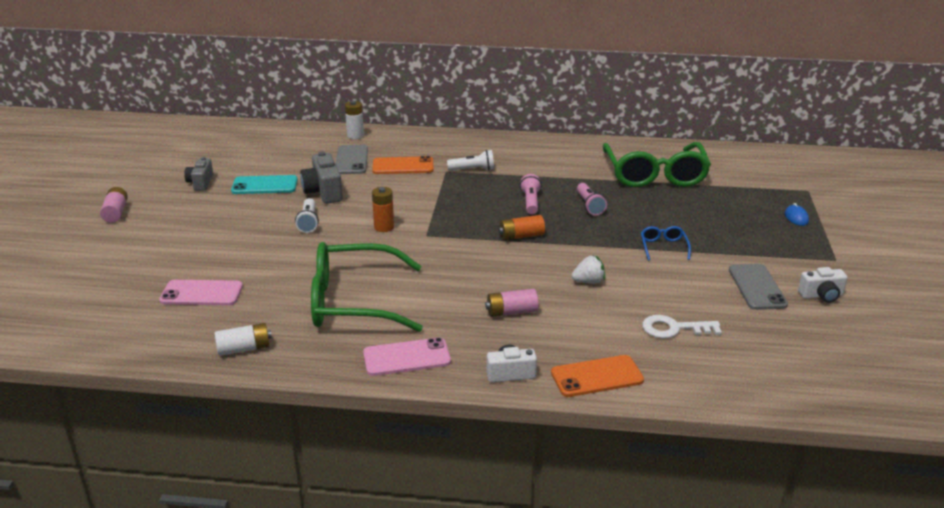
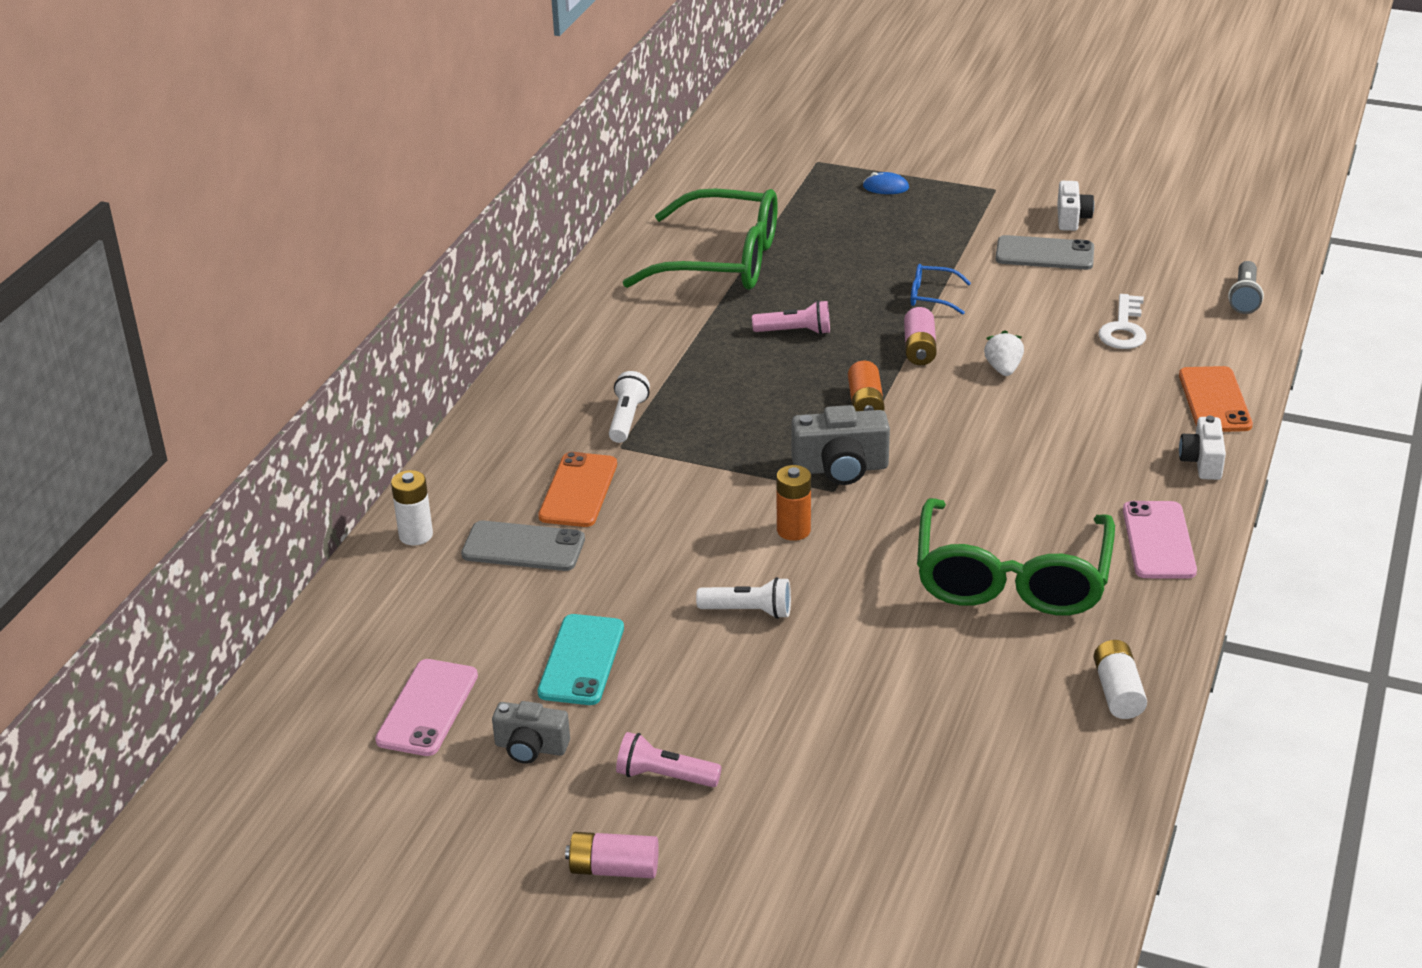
camera: 75 degrees left, 5 degrees up
(201, 293) = (953, 739): pink phone -> pink phone (427, 708)
(323, 192) = (639, 588): grey camera -> grey camera (840, 468)
(511, 312) = (1065, 441): pink battery -> pink battery (919, 349)
(530, 202) = (763, 380): pink flashlight -> pink flashlight (664, 776)
(764, 388) = (1244, 297): none -> grey flashlight

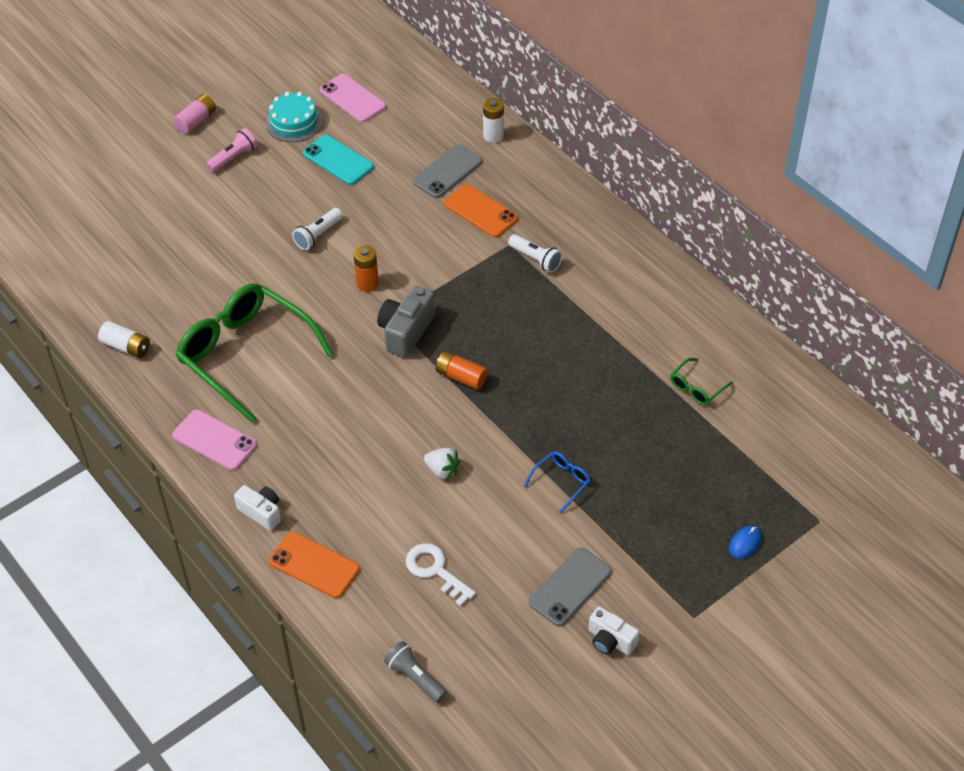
camera: 120 degrees right, 15 degrees up
(531, 748) = (294, 122): grey camera -> turquoise cake
(722, 261) = (696, 387): green glasses -> green glasses, size x0.41
(795, 332) = (572, 383): pink flashlight -> none
(919, 349) = (501, 438): pink battery -> none

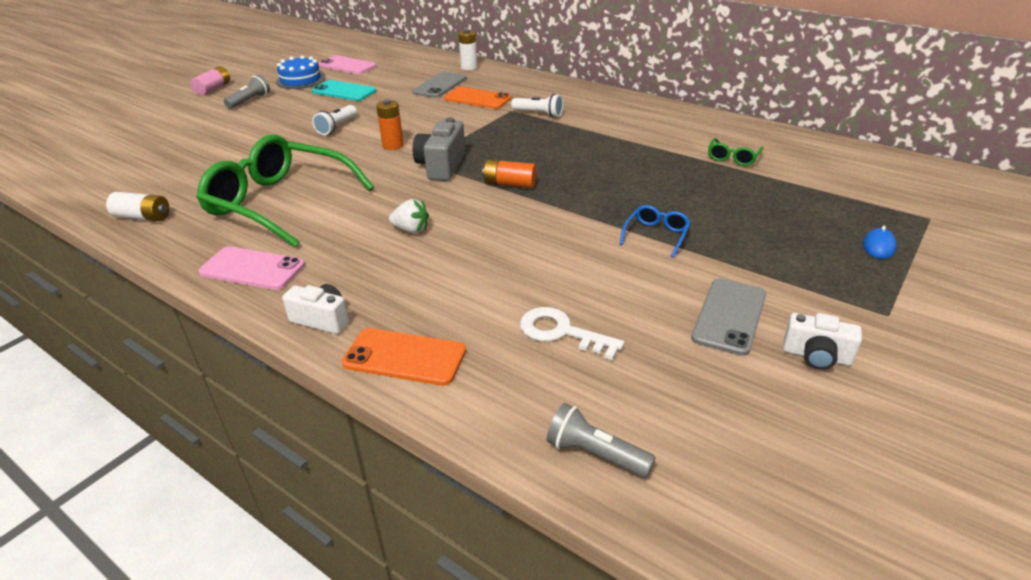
camera: 15 degrees left, 15 degrees down
(233, 157) = (250, 101): pink flashlight -> grey flashlight
(294, 122) = (300, 80): turquoise cake -> blue cake
(442, 470) = (525, 248): white strawberry -> white strawberry (411, 230)

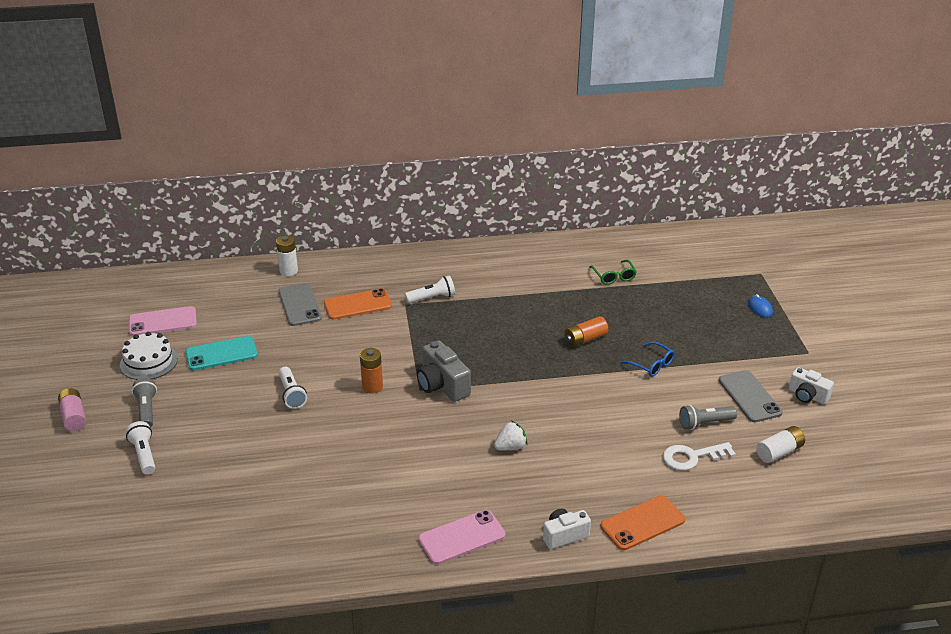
camera: 45 degrees left, 0 degrees up
(143, 217) = (299, 559): white battery -> white battery (779, 452)
(201, 120) = (144, 455): none -> white flashlight
(279, 203) = (382, 483): green glasses -> none
(300, 80) = (149, 362): blue cake -> white cake
(510, 184) = (513, 374): orange battery -> orange battery (585, 339)
(595, 454) = (788, 505): grey flashlight -> grey flashlight (705, 423)
(656, 235) = (651, 365): blue glasses -> blue glasses turned 150 degrees clockwise
(816, 356) = (807, 396): white camera -> white camera turned 60 degrees clockwise

